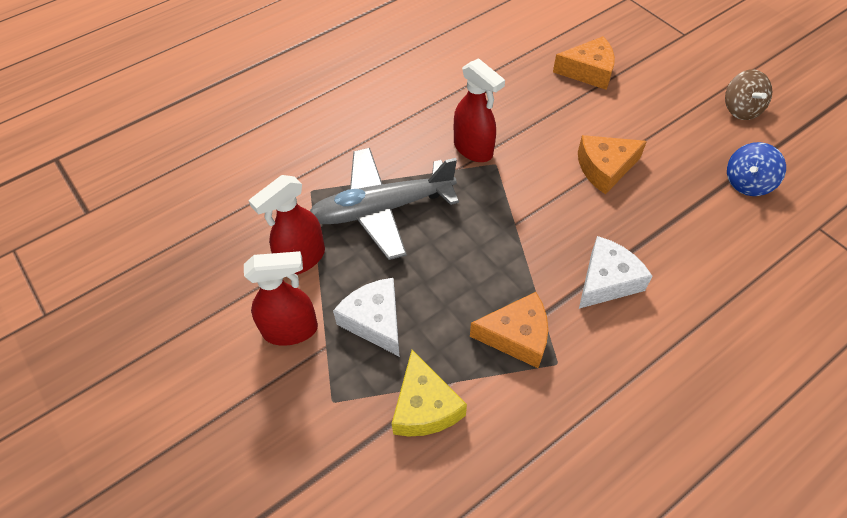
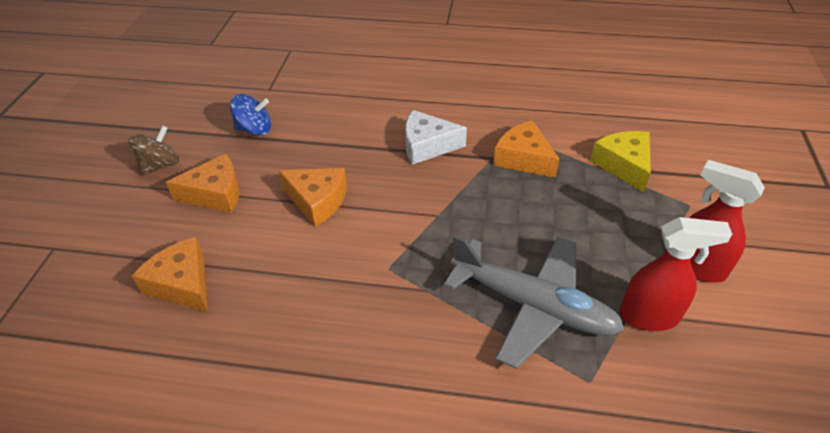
camera: 135 degrees left, 10 degrees down
(375, 321) = (618, 228): white cheese -> none
(424, 406) = (624, 165): yellow cheese -> yellow cheese turned 45 degrees counterclockwise
(473, 149) = (388, 295): red spray bottle -> none
(671, 121) = (215, 194): none -> orange cheese

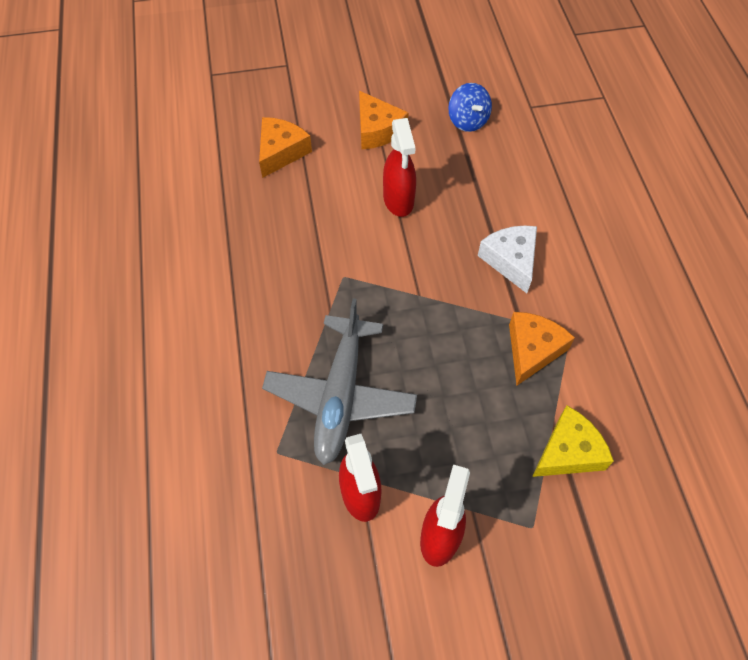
camera: 70 degrees right, 15 degrees up
(160, 165) = (394, 80): brown spinning top -> none
(317, 201) = (398, 200): orange cheese -> red spray bottle

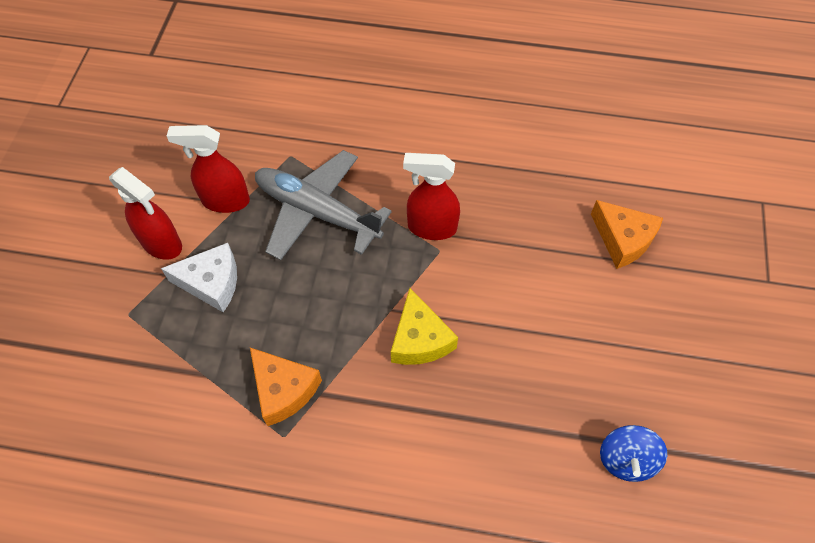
camera: 110 degrees right, 0 degrees up
(377, 130) = (634, 346): orange cheese -> none
(398, 200) = (519, 332): red spray bottle -> red spray bottle (431, 227)
(468, 121) = (626, 459): blue spinning top -> blue spinning top turned 75 degrees counterclockwise
(511, 260) = (397, 417): white cheese -> white cheese (211, 283)
(568, 452) = (170, 374): yellow cheese -> yellow cheese (419, 339)

